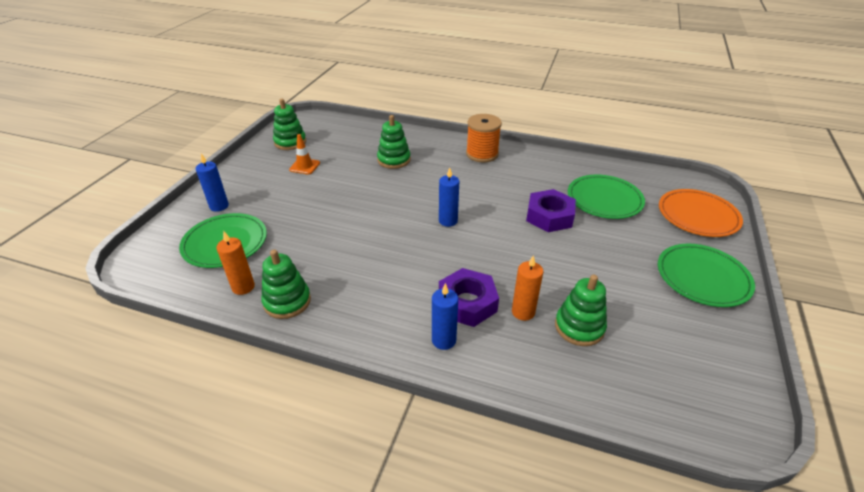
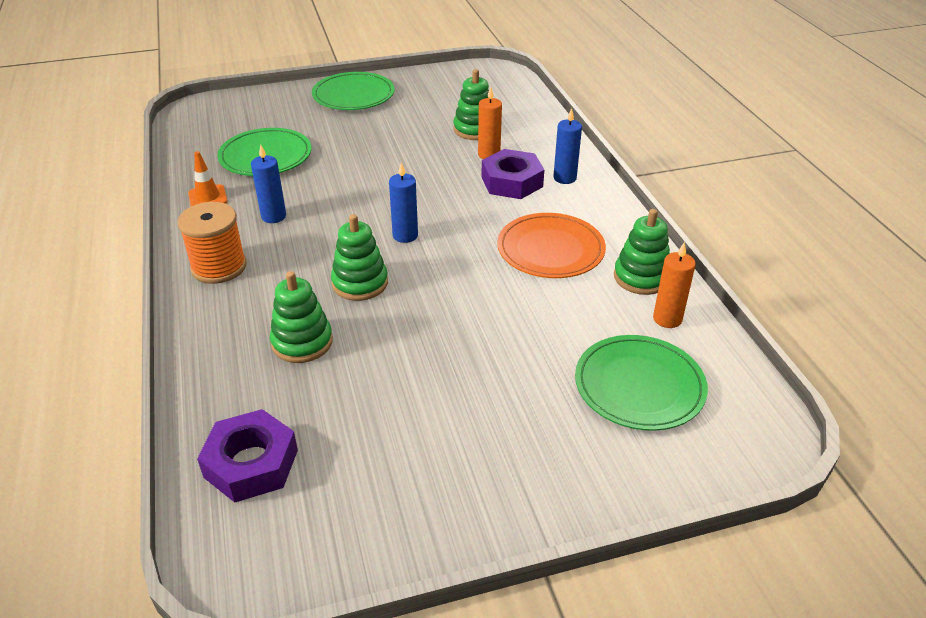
camera: 125 degrees left, 0 degrees up
(219, 206) = (593, 456): blue candle -> blue candle (273, 216)
(290, 142) = (343, 514): green stacking toy -> green stacking toy (360, 283)
(304, 166) = (405, 433): orange traffic cone -> orange traffic cone (207, 197)
(549, 216) = (331, 178): purple nut -> purple nut (251, 463)
(698, 215) = (253, 108): orange plate -> orange plate (550, 249)

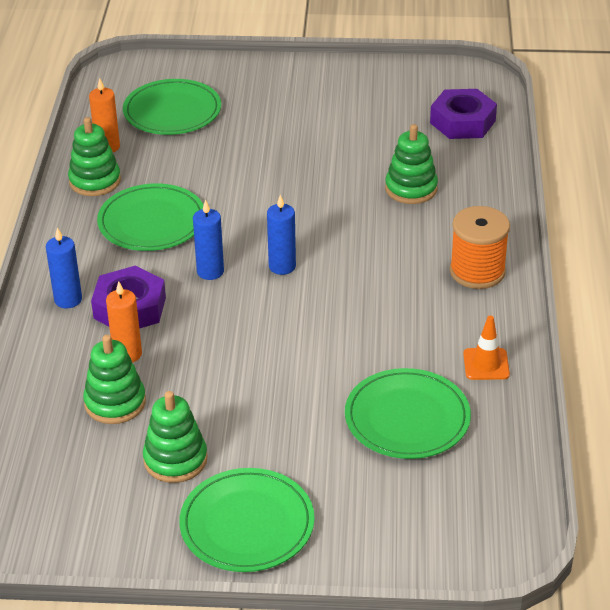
camera: 160 degrees left, 0 degrees up
(273, 216) = (413, 320): blue candle -> blue candle (210, 271)
(360, 283) = (346, 227): green stacking toy -> green stacking toy (175, 459)
(550, 249) = (152, 222): orange plate -> green plate

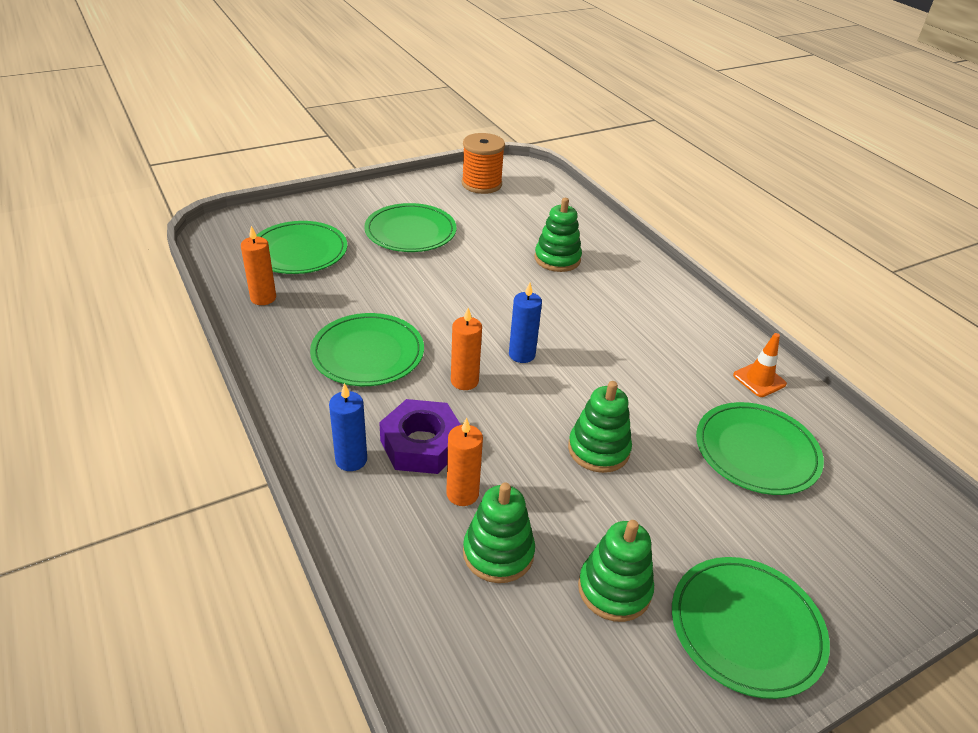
camera: 35 degrees left, 0 degrees up
(95, 181) = (277, 333): green stacking toy -> green stacking toy (598, 449)
(210, 271) = (464, 381): blue candle -> orange candle
(291, 120) = (410, 232): none -> green plate
(462, 122) = (542, 200): purple nut -> none
(477, 271) = (672, 307): orange spool -> orange spool (481, 184)

